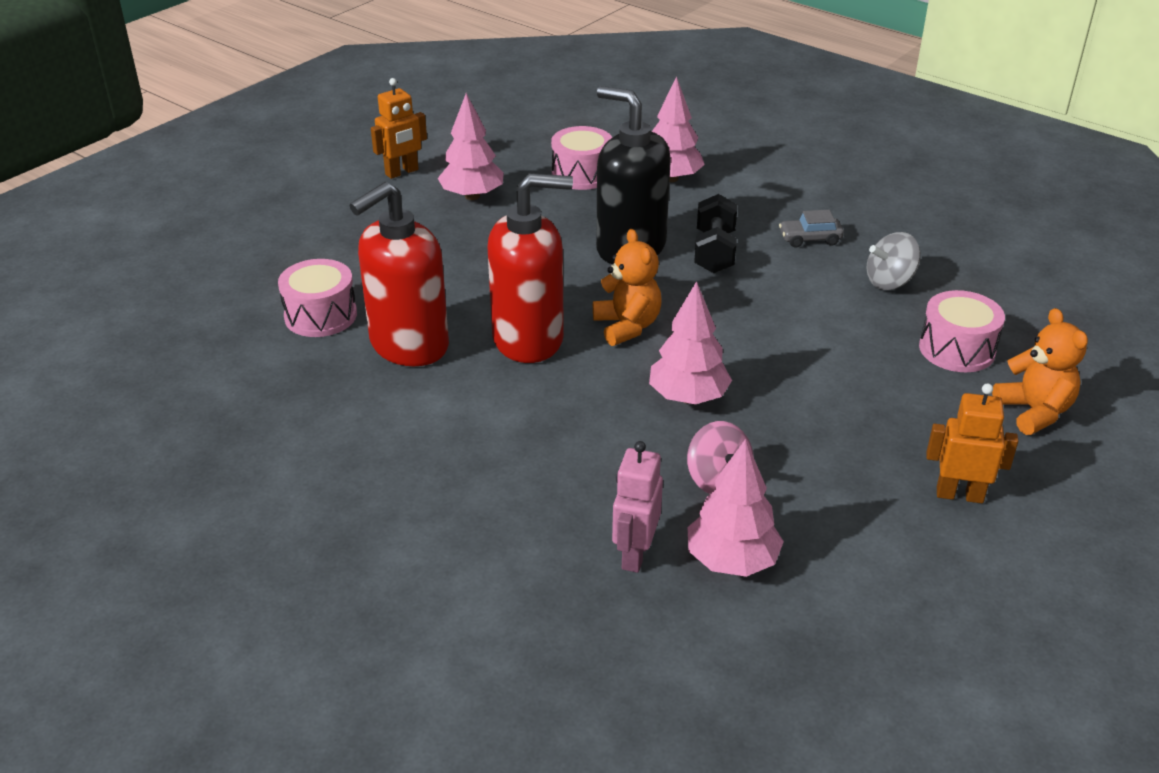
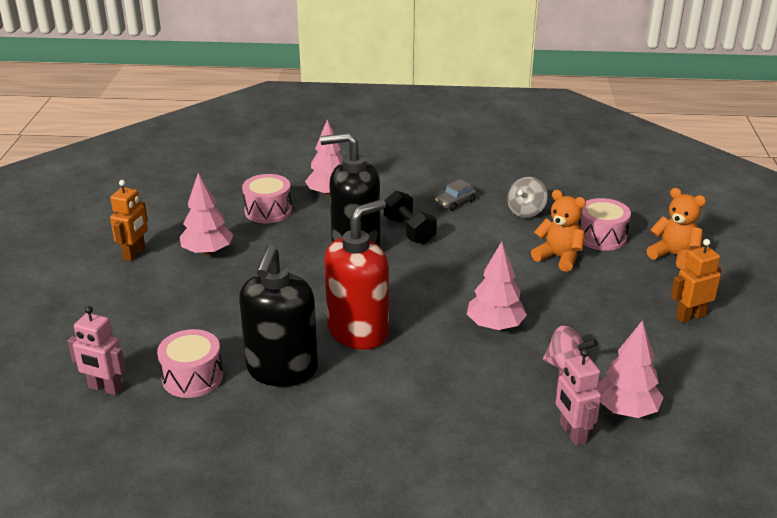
camera: 35 degrees left, 5 degrees down
(237, 292) = (105, 388): none -> pink robot
(408, 345) = (282, 370): red soap dispenser -> black soap dispenser
(627, 326) = (410, 298): orange teddy bear -> orange teddy bear (559, 257)

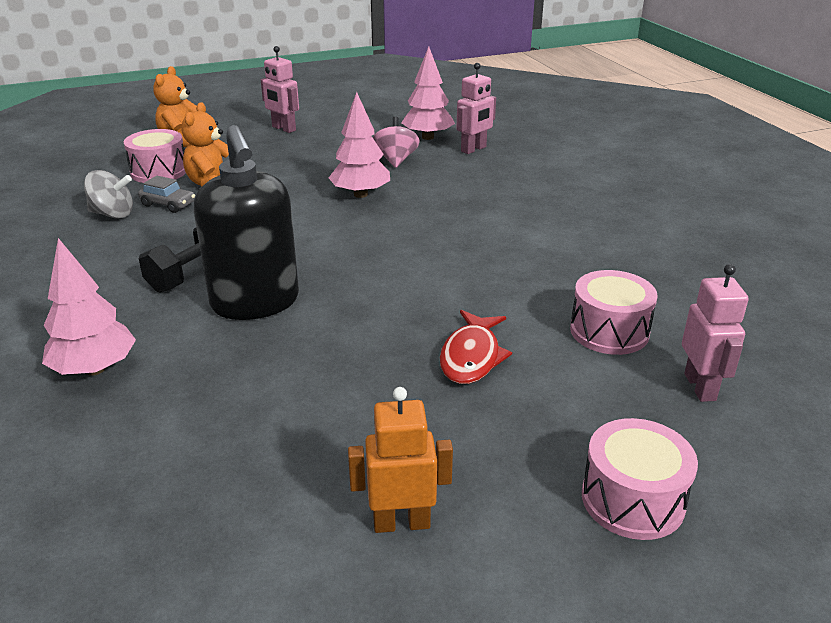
camera: 115 degrees left, 0 degrees up
(207, 252) = (342, 432): pink tree -> none
(224, 310) = (471, 357): none -> red fish
(268, 211) = (176, 416): pink drum -> pink drum (632, 499)
(282, 370) = (536, 280): black soap dispenser -> none
(358, 332) = (431, 256): red soap dispenser -> none
(455, 202) = (99, 260): grey car -> grey car (168, 204)
(690, 316) = (283, 129): orange robot -> pink robot

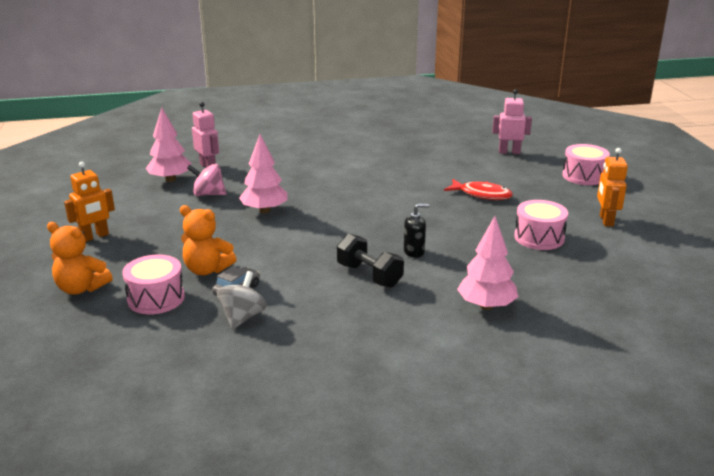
camera: 80 degrees left, 5 degrees down
(255, 303) = (414, 252): black soap dispenser -> black soap dispenser, size x0.42
(283, 129) = (95, 236): pink robot -> orange robot
(609, 331) = (462, 162): pink drum -> pink drum (539, 237)

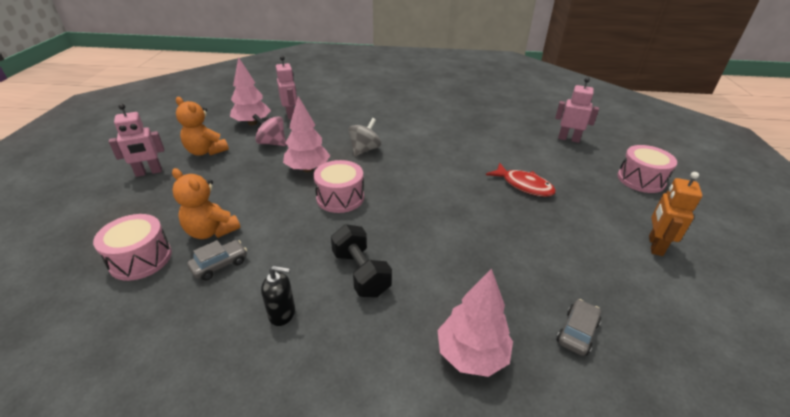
camera: 15 degrees right, 10 degrees up
(81, 288) = (89, 231): orange teddy bear -> orange teddy bear (206, 151)
(95, 236) = (149, 172): orange robot -> pink robot
(242, 317) = (200, 306): grey spinning top -> grey spinning top (364, 150)
(414, 252) = (423, 249): black soap dispenser -> black soap dispenser (282, 313)
(539, 237) = (569, 256): pink drum -> pink drum (340, 197)
(560, 281) = (577, 332): none -> grey car

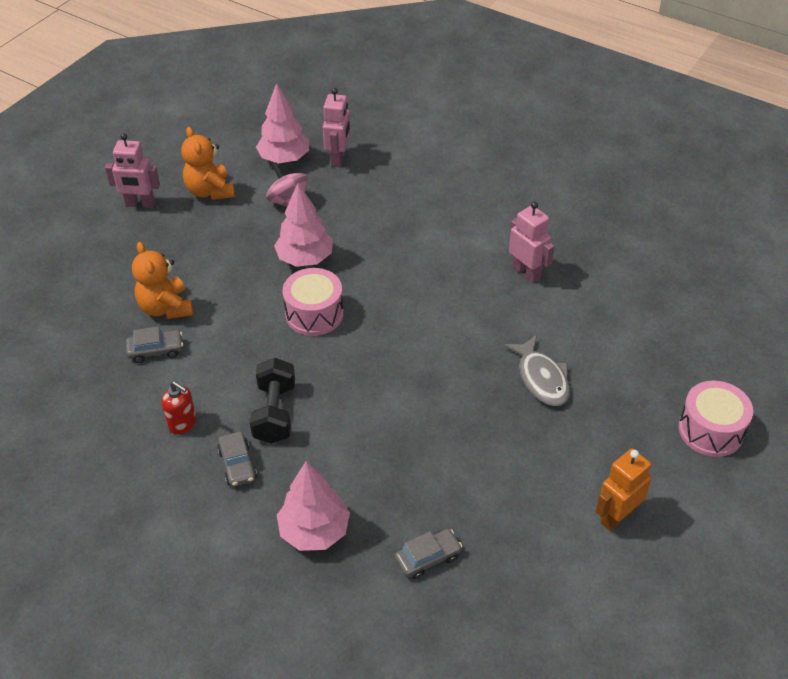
camera: 30 degrees right, 10 degrees up
(140, 259) = (93, 316): pink drum -> none
(282, 313) = (183, 423): black soap dispenser -> red soap dispenser
(359, 327) = (237, 465): none -> grey car
(364, 150) = (390, 251): grey spinning top -> none
(524, 185) = (541, 378): red fish -> grey fish
(568, 139) = (683, 329): pink robot -> pink robot (526, 272)

